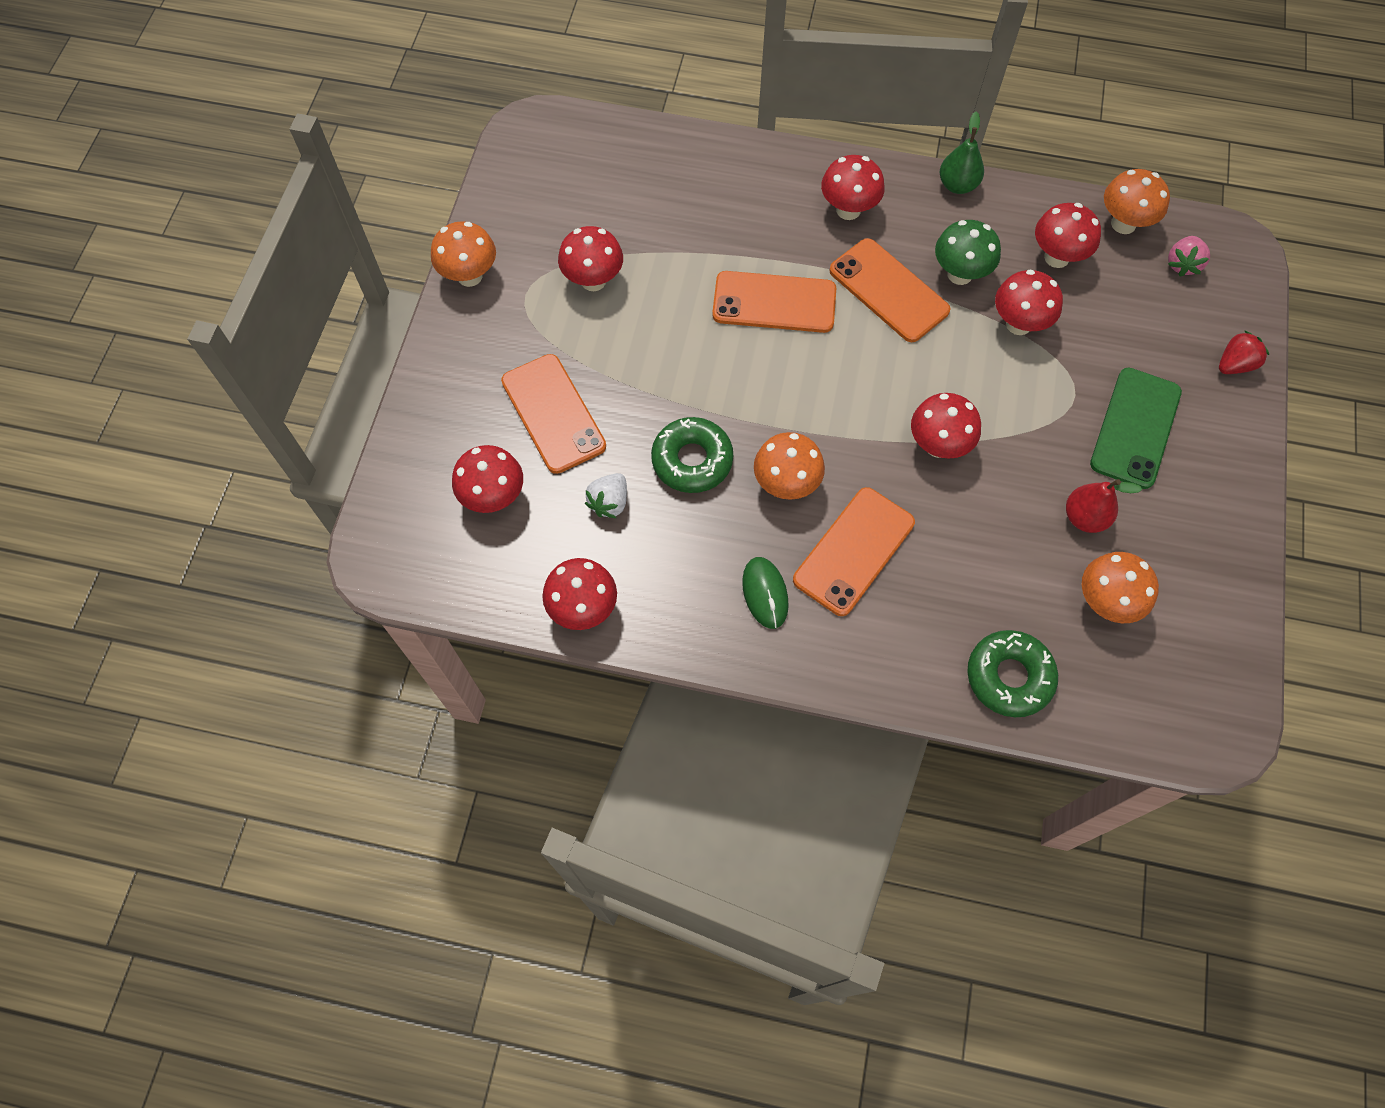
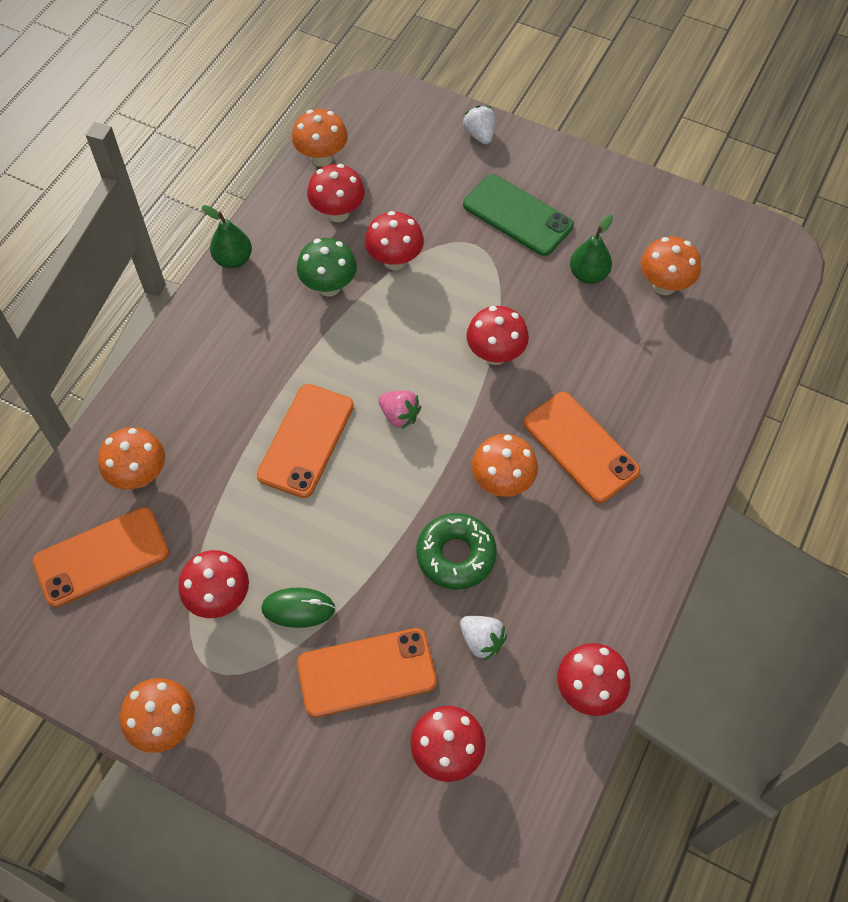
camera: 75 degrees left, 5 degrees down
(693, 185) = (140, 476): none -> orange mushroom
(765, 593) = (605, 528): green mouse -> green mouse (298, 608)
(848, 210) = (225, 351): red mushroom -> none
(888, 290) = (326, 345): orange phone -> orange phone (101, 557)
(1009, 677) = (715, 369): green donut -> none
(1084, 517) = (588, 274): red pear -> green pear
(1182, 264) = (376, 134): pink strawberry -> pink strawberry (399, 415)
(1234, 365) = (480, 135): red strawberry -> white strawberry

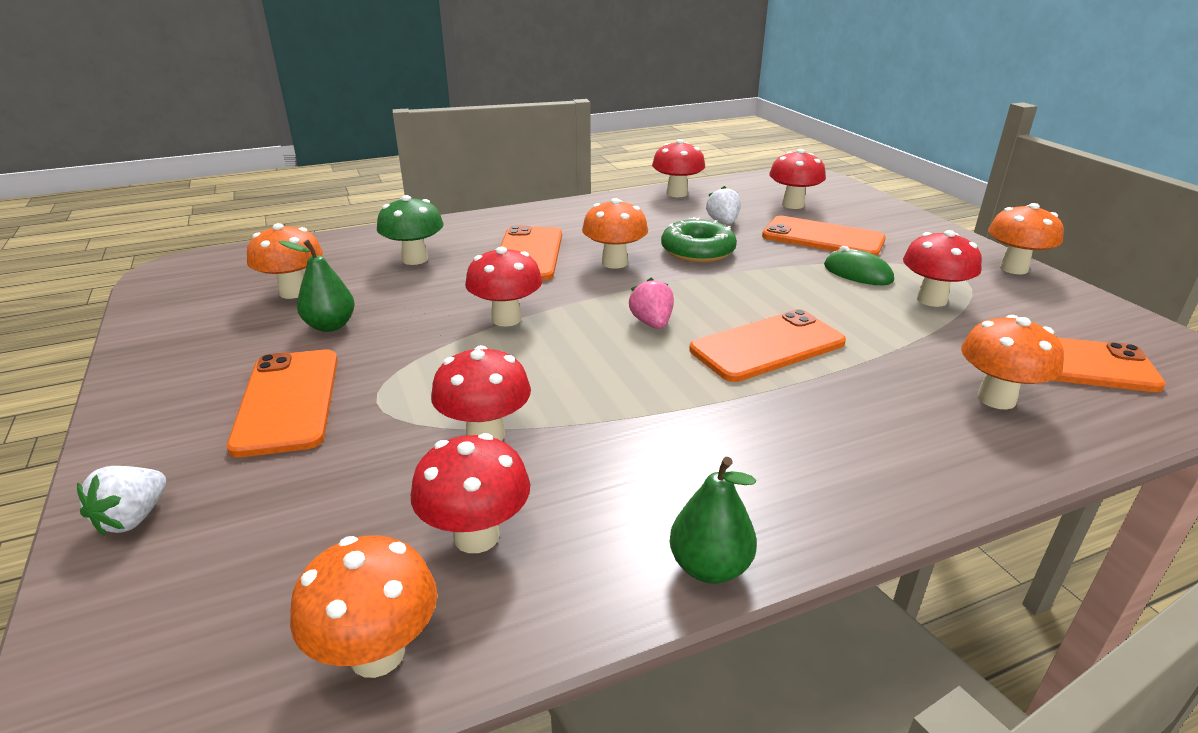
camera: 140 degrees left, 30 degrees down
(329, 287) = (601, 453): green mushroom -> green mushroom (415, 259)
(517, 215) = (287, 401): green phone -> orange phone

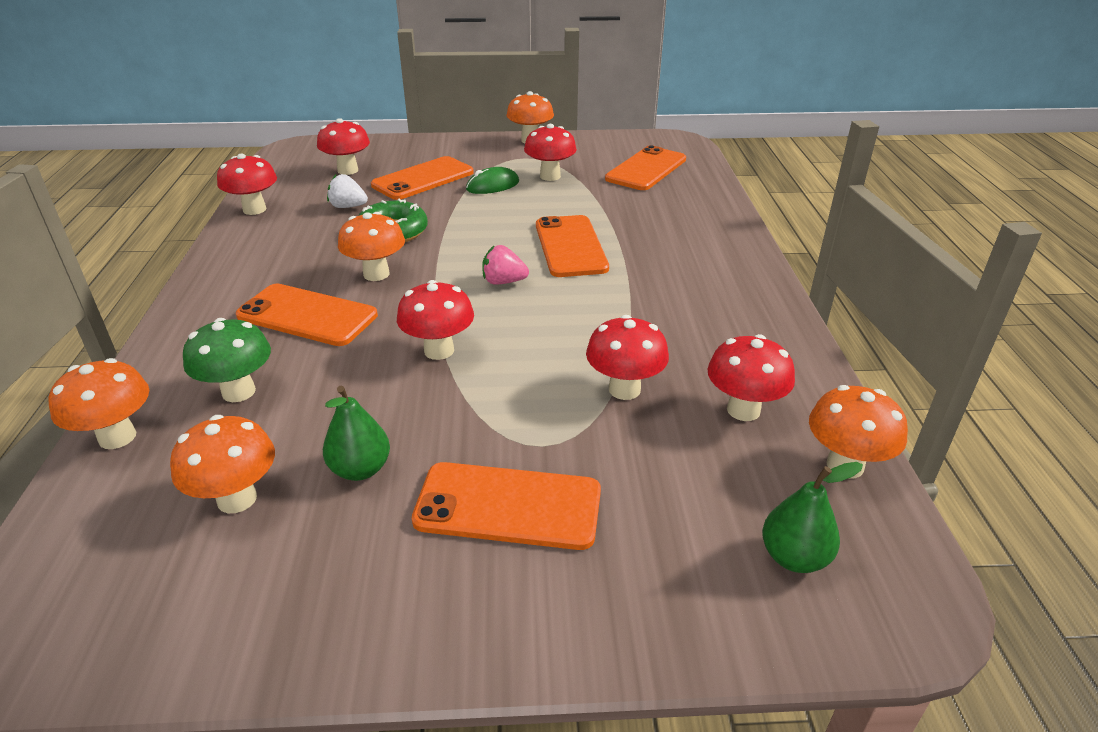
camera: 70 degrees left, 5 degrees up
(133, 518) = (666, 616): white strawberry -> none
(710, 567) = (791, 327): green pear -> green pear (794, 557)
(996, 399) = (671, 199): orange mushroom -> orange mushroom (117, 437)

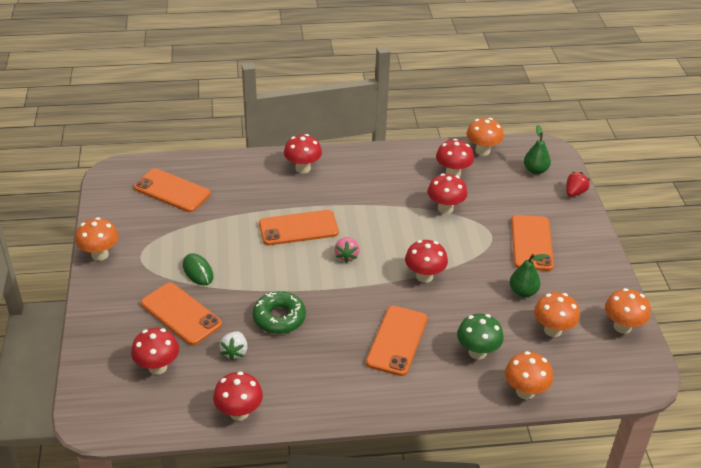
camera: 95 degrees left, 5 degrees up
(376, 274) = (342, 317): orange mushroom -> orange mushroom (622, 327)
(550, 176) = (181, 240): red mushroom -> red mushroom (303, 168)
(711, 633) = (574, 192): none -> red strawberry

